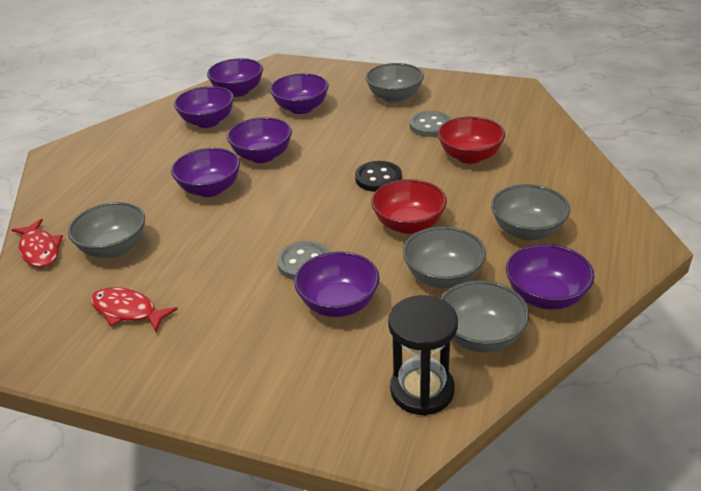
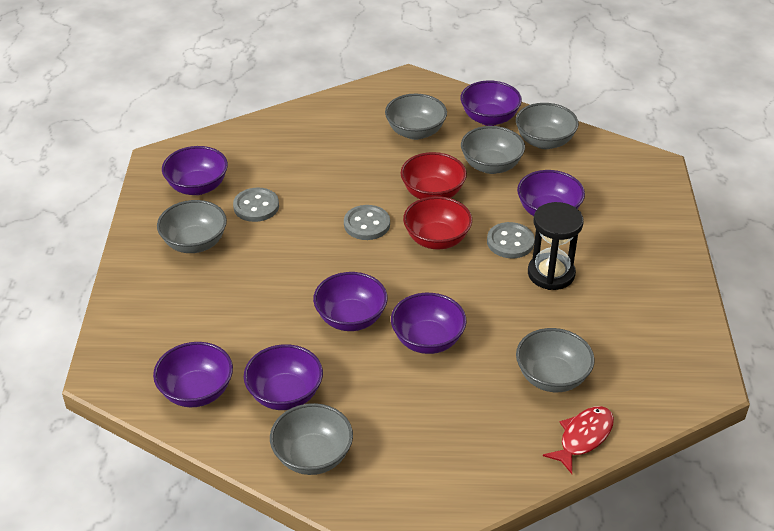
camera: 110 degrees left, 5 degrees up
(127, 311) = (623, 330): red fish -> none
(145, 127) = (312, 456): none -> grey bowl
(301, 108) = (234, 316): purple bowl -> purple bowl (197, 187)
(378, 178) = (367, 224): black button -> grey button
(422, 390) = (606, 159): black hourglass -> black hourglass (551, 274)
(469, 156) = (310, 173): red bowl -> red bowl (436, 239)

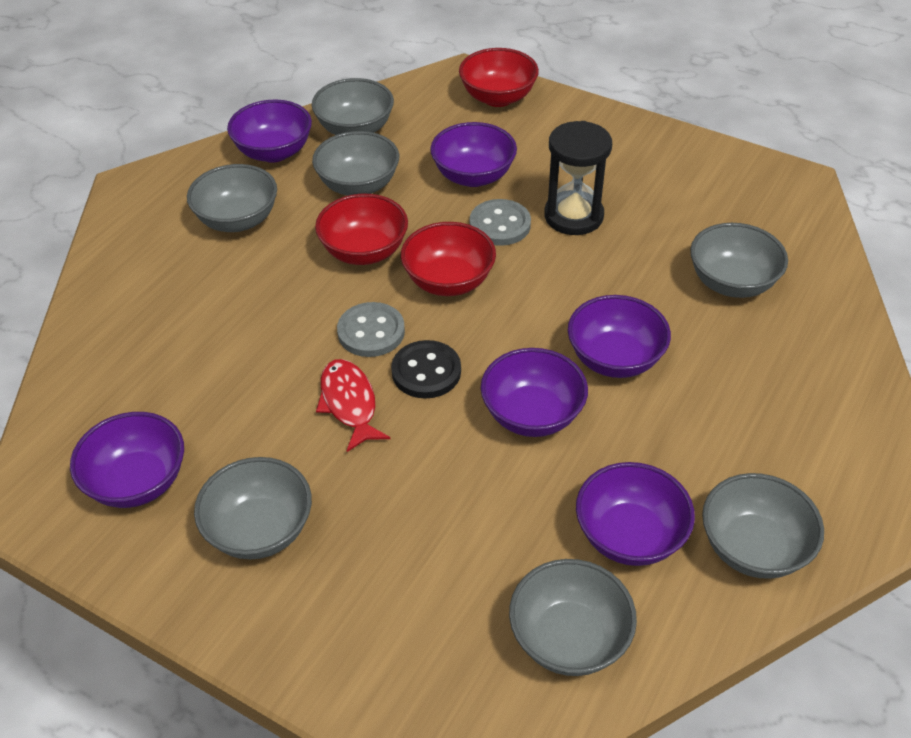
camera: 60 degrees left, 5 degrees up
(196, 391) = (569, 638): purple bowl -> grey bowl
(256, 206) = (241, 430): grey button -> none
(352, 260) = (426, 371): none -> black button
(583, 437) = (831, 297): red fish -> red fish (349, 403)
(646, 191) = (498, 97): none -> red bowl

